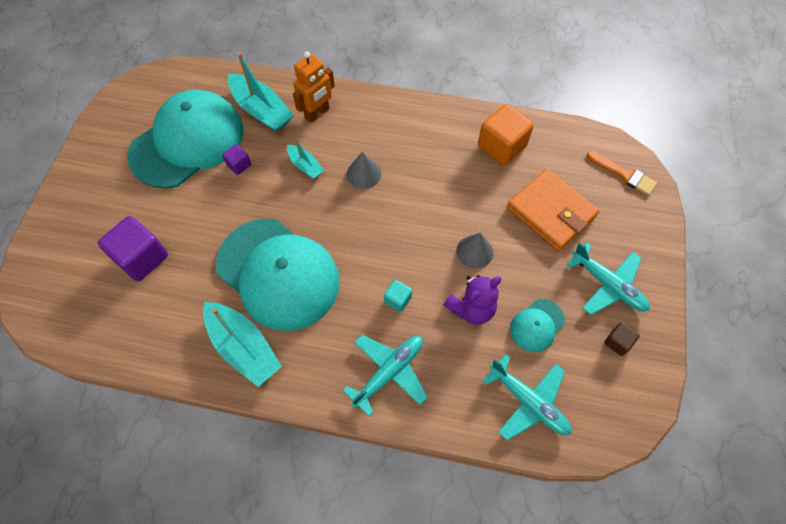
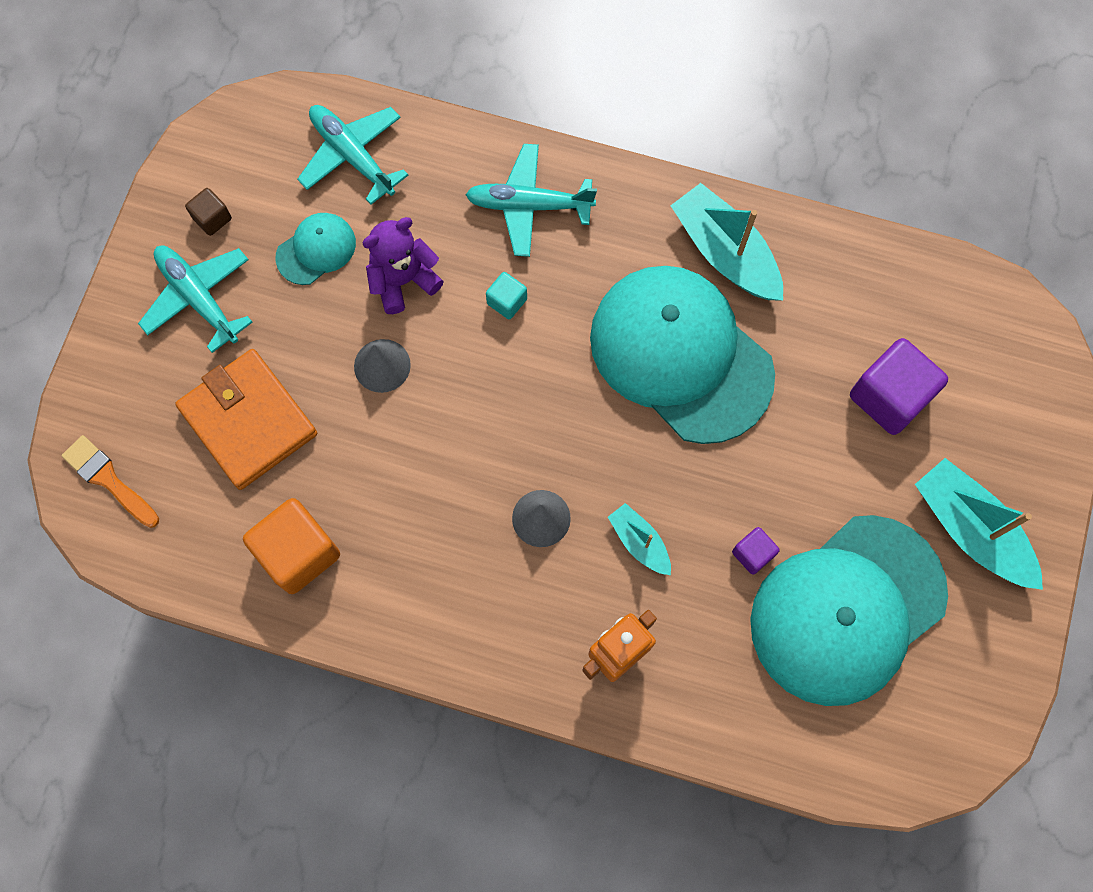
camera: 175 degrees left, 10 degrees up
(261, 110) = (719, 670): turquoise boat -> turquoise boat (971, 530)
(389, 372) = (528, 205): turquoise plane -> turquoise plane turned 45 degrees clockwise

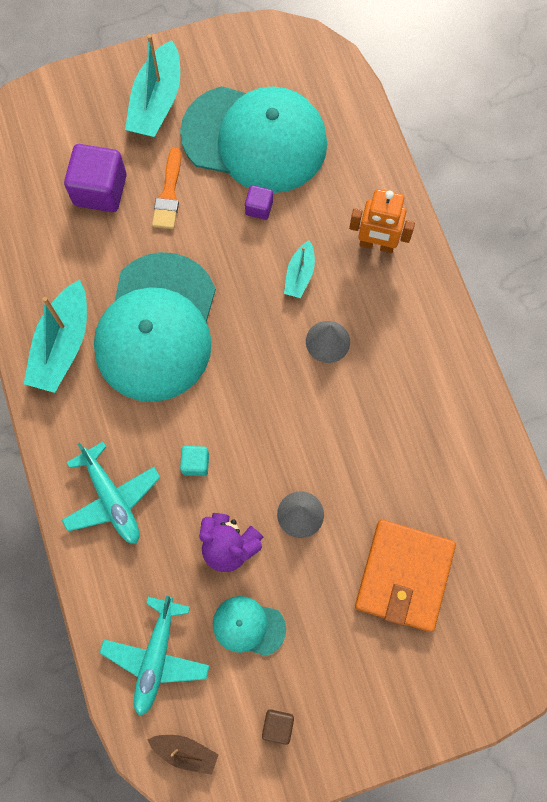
camera: 125 degrees left, 0 degrees up
(108, 479) = (514, 641): orange brush -> orange brush (169, 194)
(198, 298) = (344, 685): turquoise plane -> none
(254, 130) = (185, 751): none -> brown boat
(298, 552) = (462, 474): orange cube -> none

